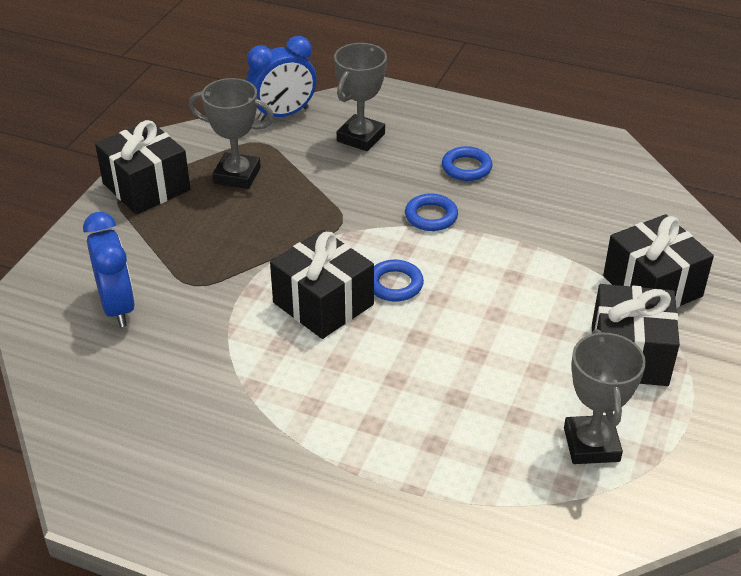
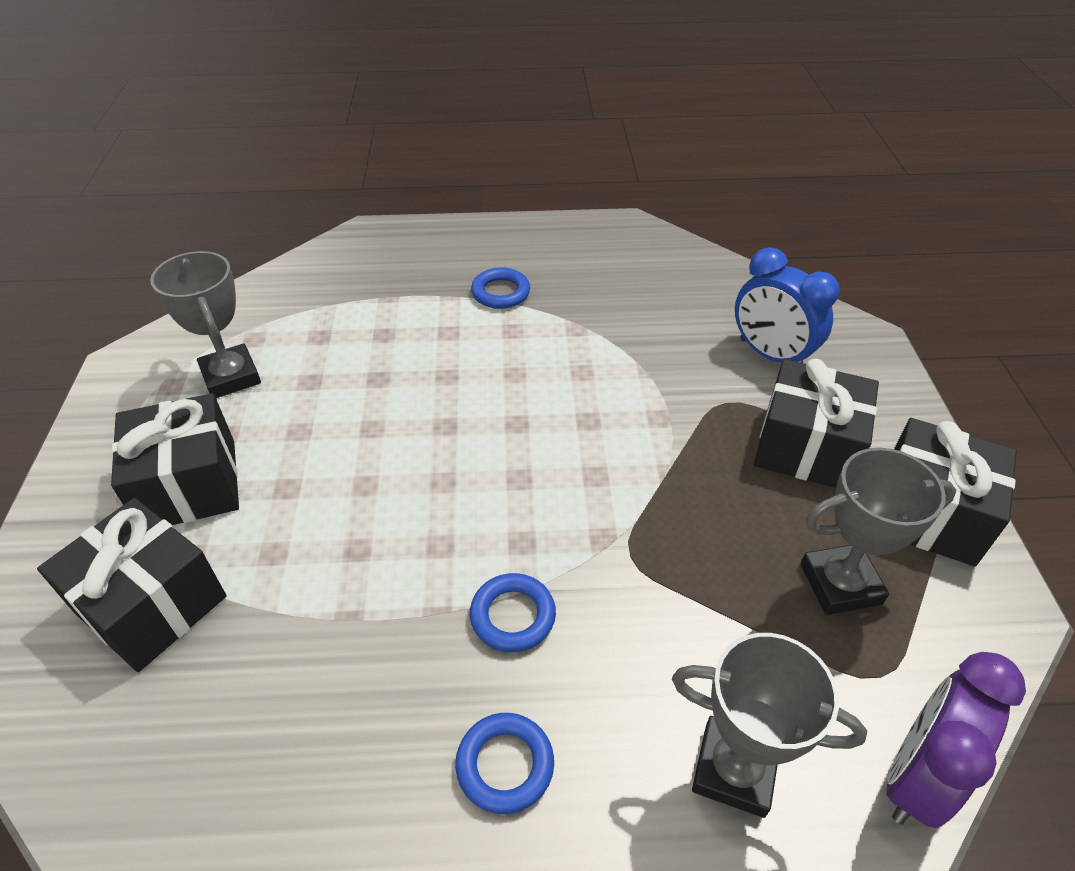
camera: 155 degrees right, 5 degrees up
(283, 114) = (916, 776): blue clock -> purple clock
(323, 304) = (570, 428): black gift -> black gift (806, 447)
(361, 137) = (734, 769): grey trophy -> grey trophy turned 75 degrees counterclockwise
(395, 284) = (504, 481): blue ring -> blue ring (500, 292)

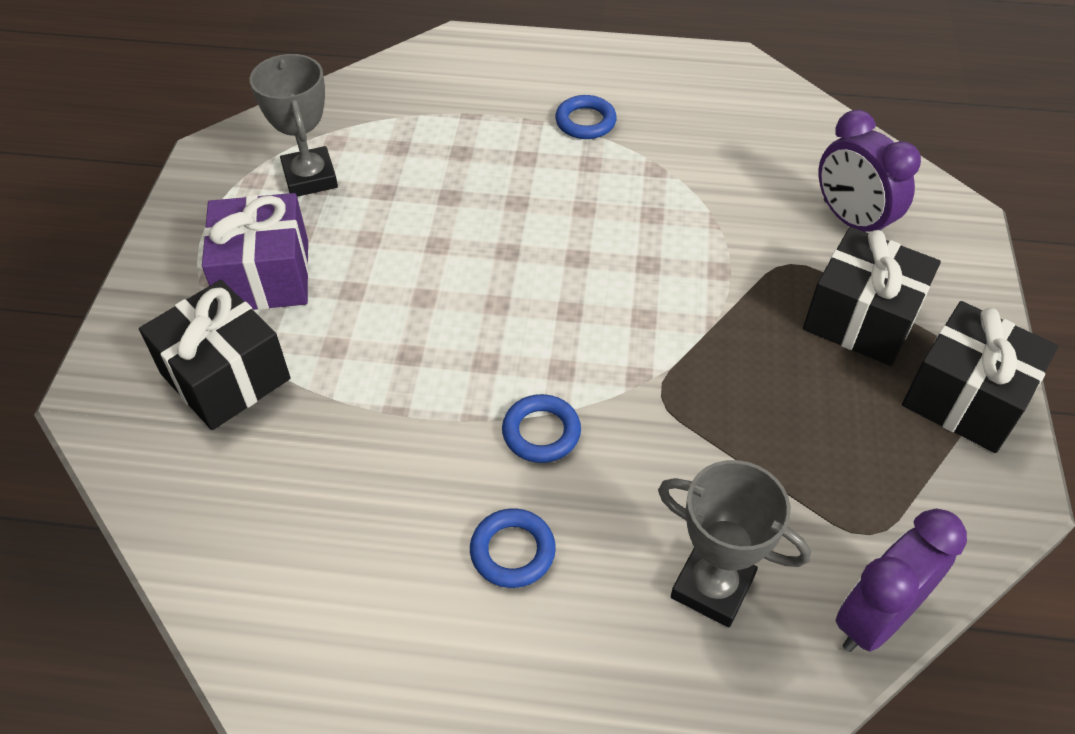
camera: 10 degrees right, 5 degrees up
(190, 484) = (265, 276): black gift -> purple gift
(770, 355) = (851, 221): blue clock -> purple clock
(840, 584) = (856, 449): grey trophy -> none

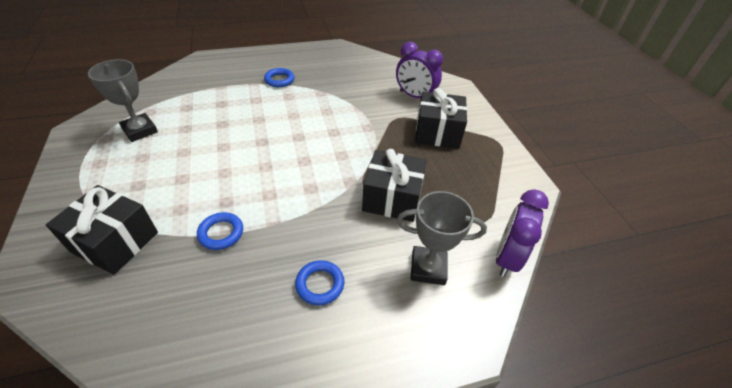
camera: 25 degrees left, 5 degrees down
(265, 276) = (126, 183): purple gift -> none
(541, 432) = (312, 220): blue ring -> blue ring (221, 233)
(965, 398) = (494, 153): black gift -> black gift (392, 198)

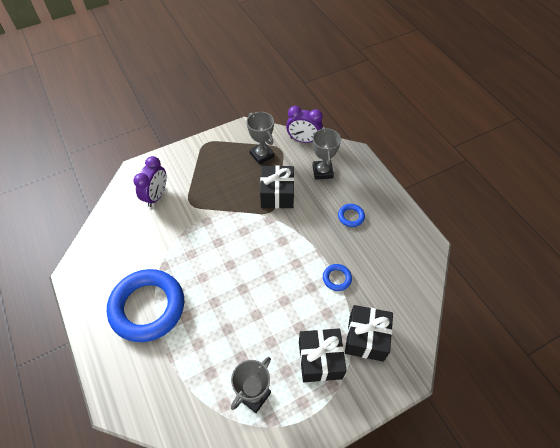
camera: 100 degrees left, 10 degrees up
(279, 80) = (147, 307): blue ring -> blue ring, size x2.49
(437, 132) = (203, 177): black gift -> black gift (320, 360)
(473, 195) = (261, 155): none -> grey trophy

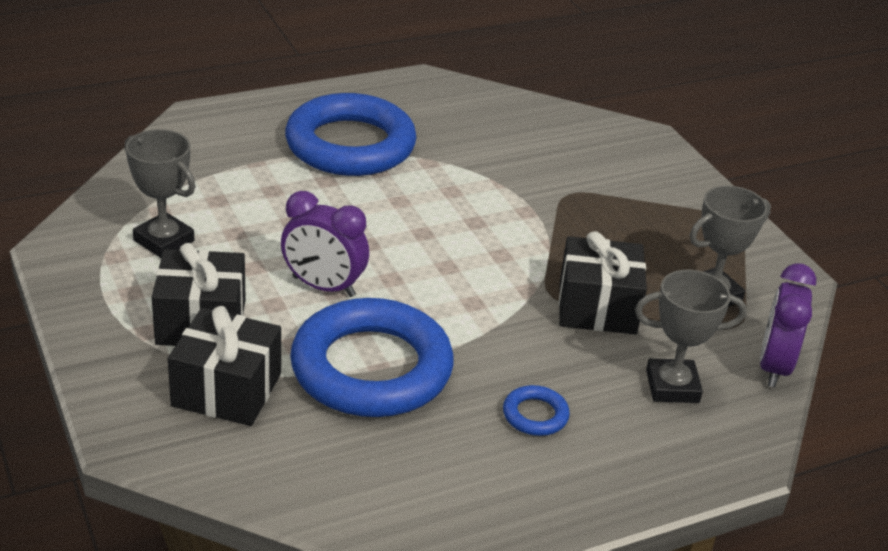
camera: 90 degrees right, 20 degrees down
(156, 196) = (585, 157): purple clock -> purple clock (323, 287)
(337, 278) = (371, 368): blue ring -> blue ring, size x2.49

